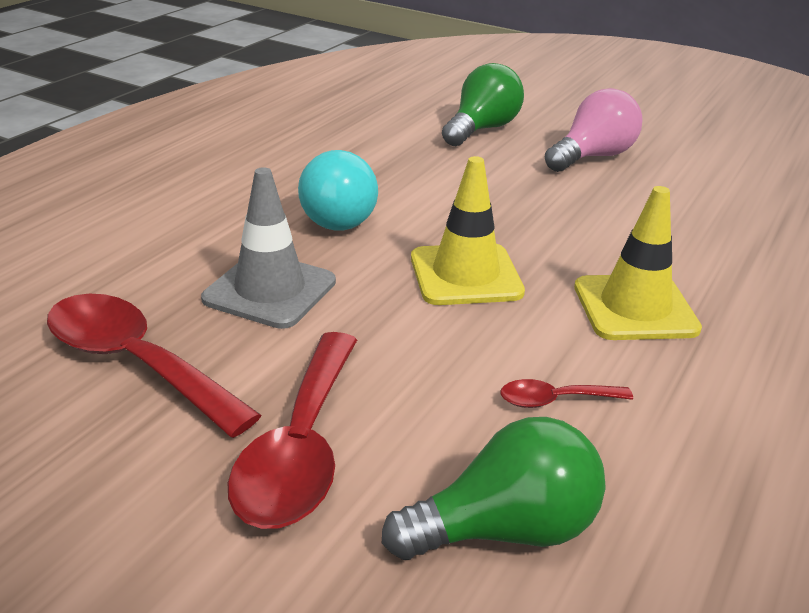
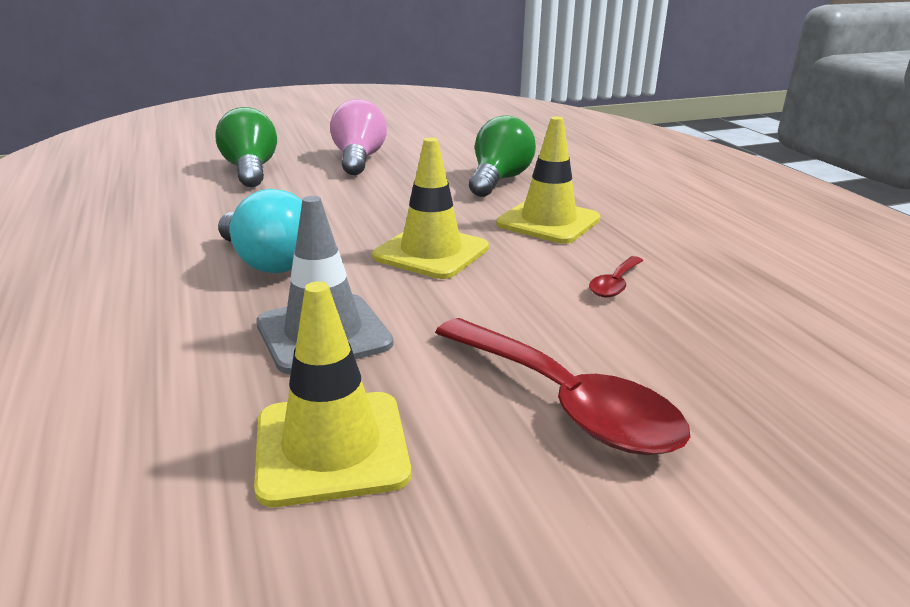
camera: 50 degrees left, 5 degrees down
(135, 363) = (331, 447): red spoon -> yellow traffic cone
(505, 530) = (733, 356): green light bulb -> green light bulb (499, 180)

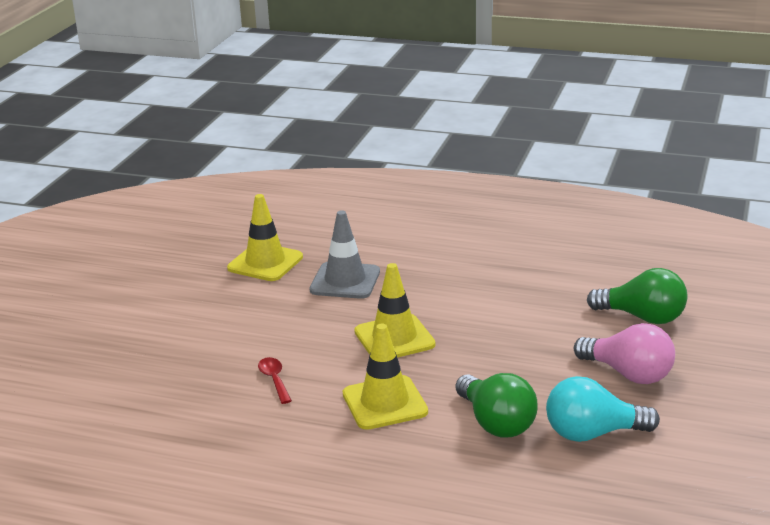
camera: 130 degrees right, 0 degrees up
(268, 262) = (446, 286): turquoise light bulb -> turquoise light bulb (592, 433)
(566, 402) = (215, 315): red spoon -> none

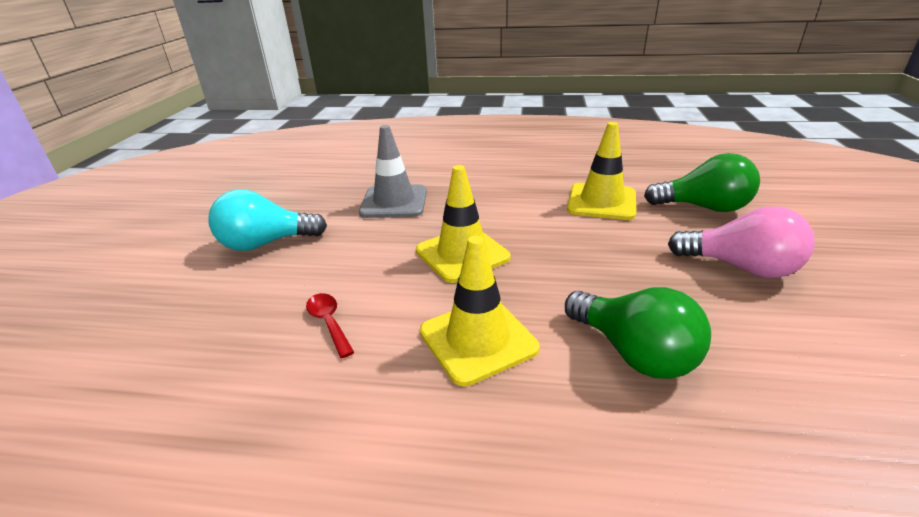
camera: 10 degrees left, 5 degrees up
(265, 263) = (311, 193): yellow traffic cone -> yellow traffic cone (601, 202)
(592, 433) = (765, 353): turquoise light bulb -> turquoise light bulb (266, 243)

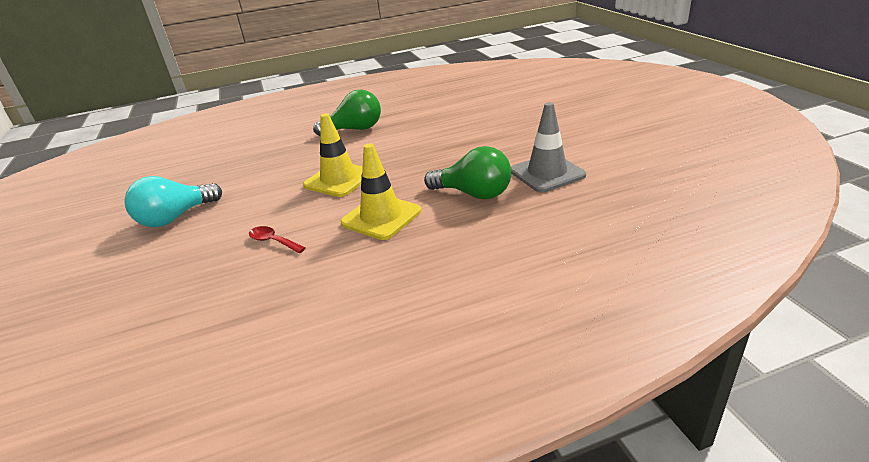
camera: 25 degrees left, 0 degrees up
(394, 202) = (261, 164): grey traffic cone -> grey traffic cone (547, 173)
(601, 202) = (415, 125): yellow traffic cone -> none
(703, 207) = (480, 112): green light bulb -> green light bulb (355, 129)
(740, 267) = (513, 138): pink light bulb -> none

